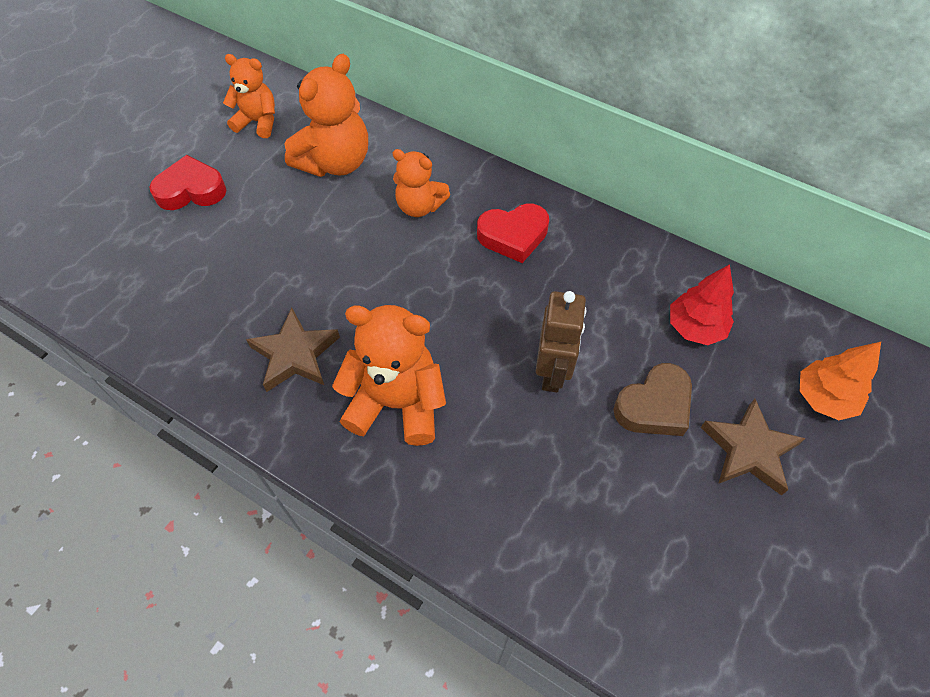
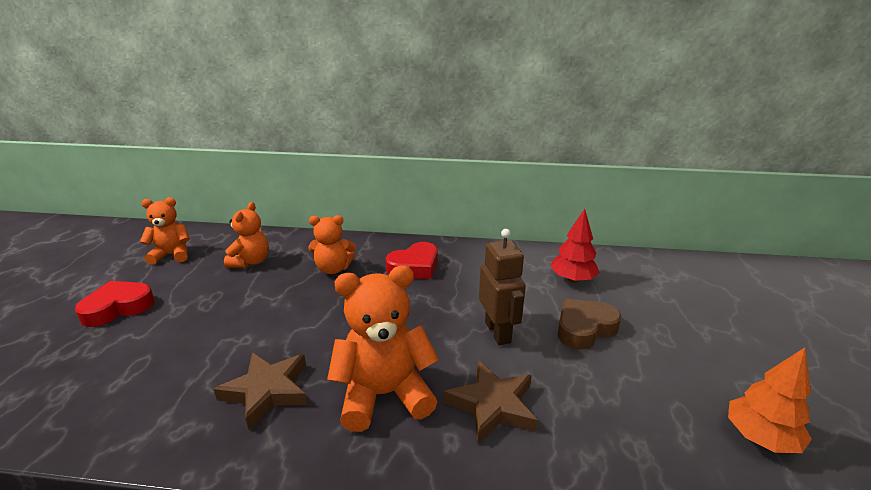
camera: 25 degrees left, 30 degrees down
(335, 162) = (250, 262): orange teddy bear -> orange teddy bear, size x0.63
(654, 406) = (584, 328): brown heart -> brown heart turned 150 degrees counterclockwise
(749, 450) = (666, 332): brown star -> brown star (492, 405)
(823, 398) = (679, 290): orange tree -> orange tree (760, 437)

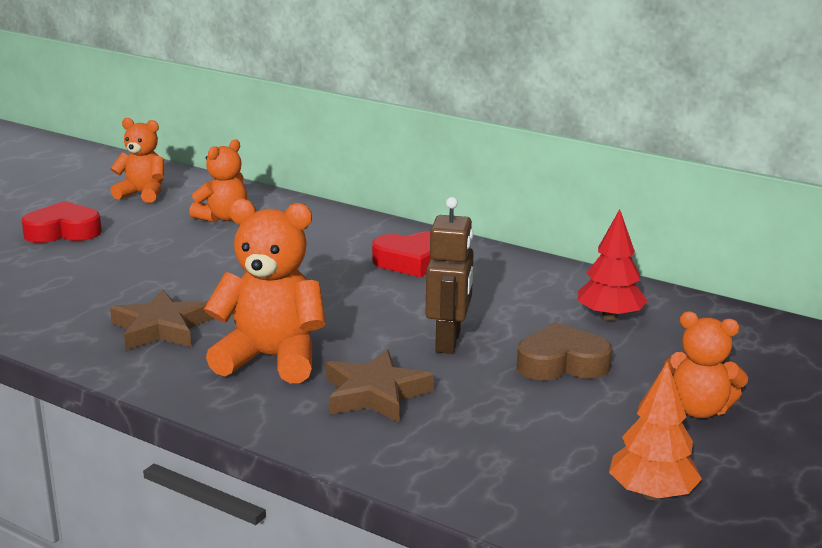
camera: 25 degrees right, 5 degrees down
(333, 269) = (311, 243): orange teddy bear -> orange teddy bear (699, 410)

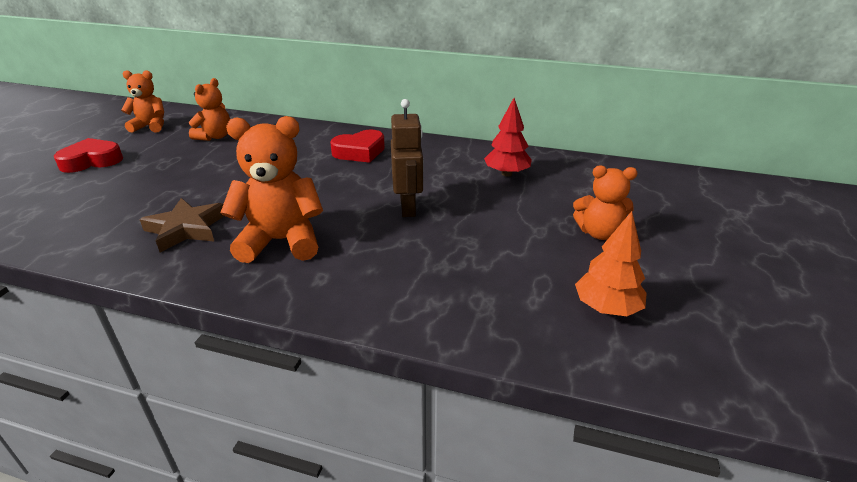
camera: 15 degrees left, 10 degrees up
(375, 394) = (371, 258): brown star -> none
(561, 363) = (492, 212): brown heart -> none

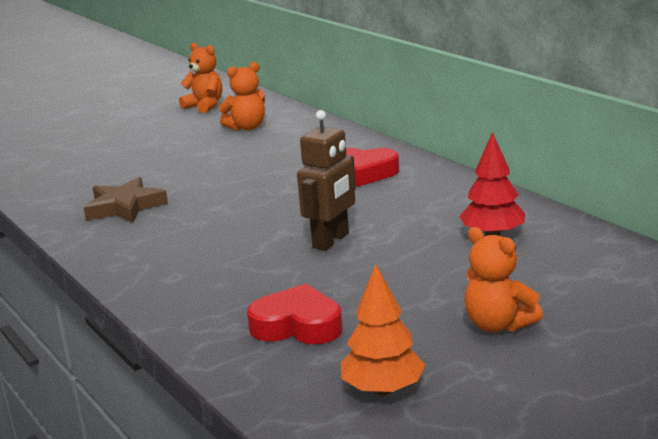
camera: 40 degrees right, 10 degrees down
(92, 161) = (124, 130): red heart -> red heart (297, 325)
(281, 241) = (181, 238): orange teddy bear -> none

